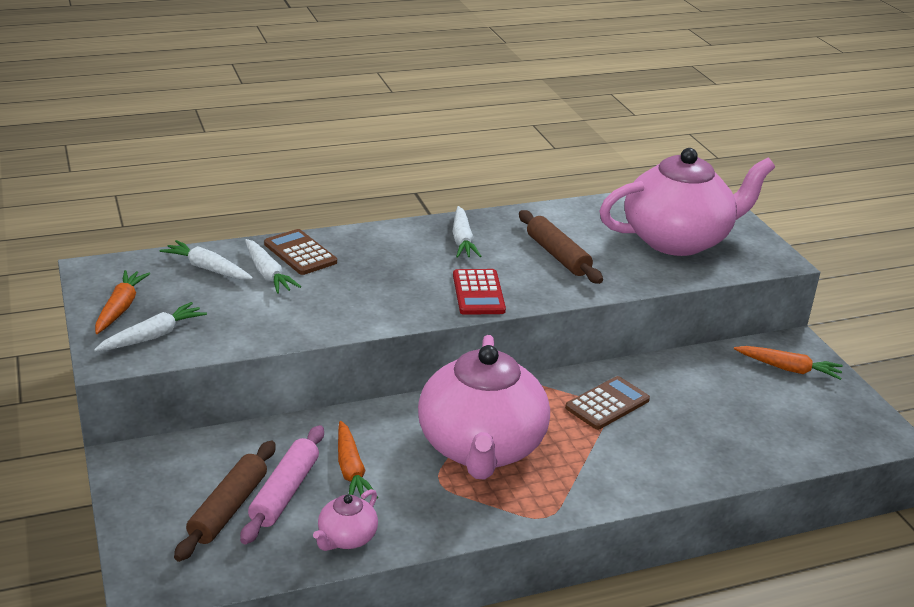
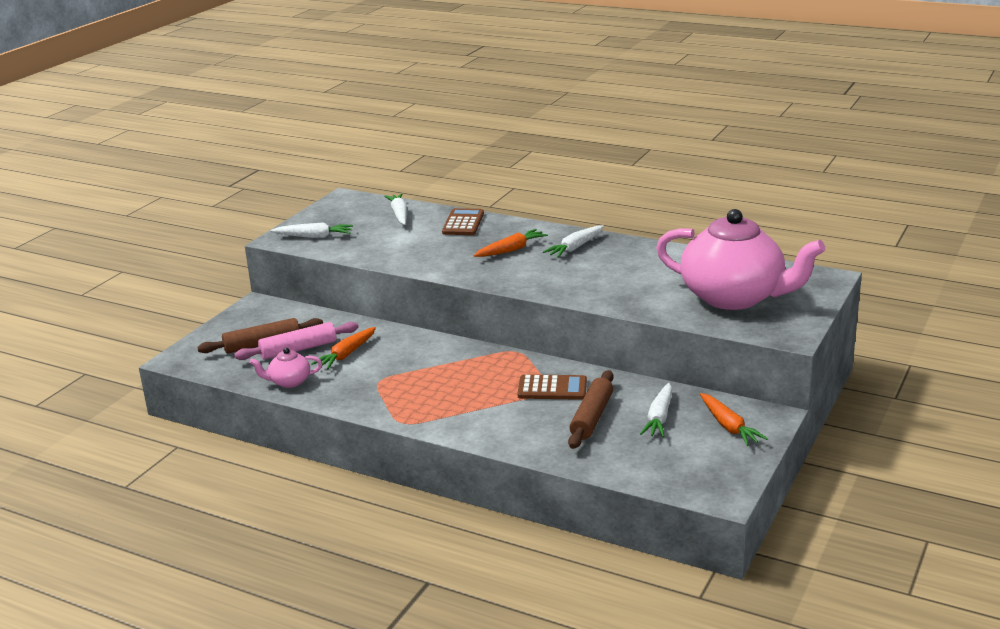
camera: 50 degrees right, 5 degrees down
(120, 308) = (323, 219): orange carrot -> orange carrot (511, 250)
(268, 274) = (425, 227): white carrot -> white carrot (659, 417)
(478, 293) = (524, 278): red calculator -> none
(481, 448) = (432, 376): pink teapot -> none
(558, 255) = (622, 276): brown rolling pin -> brown rolling pin (592, 417)

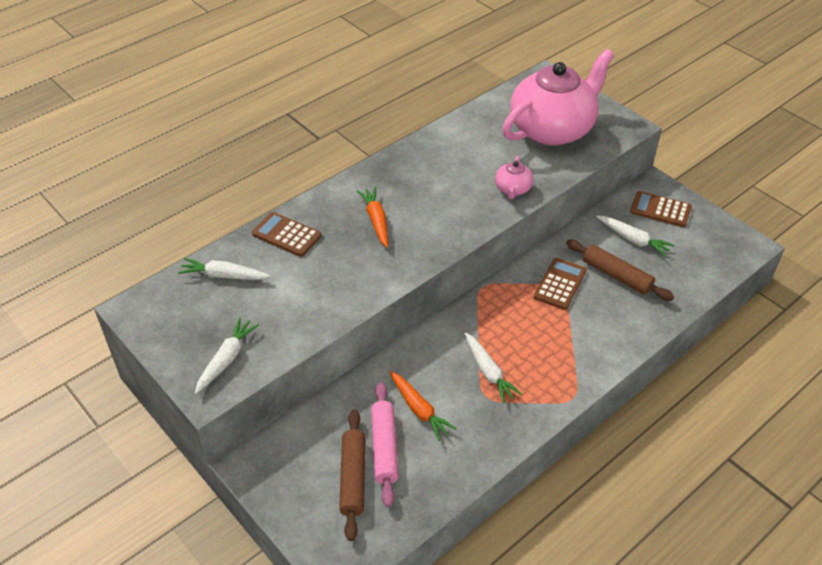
camera: 70 degrees left, 20 degrees up
(289, 382) = (451, 470): pink teapot -> pink teapot (513, 189)
(575, 247) = (401, 180): white carrot -> white carrot (488, 372)
(728, 426) = (660, 210): orange carrot -> brown calculator

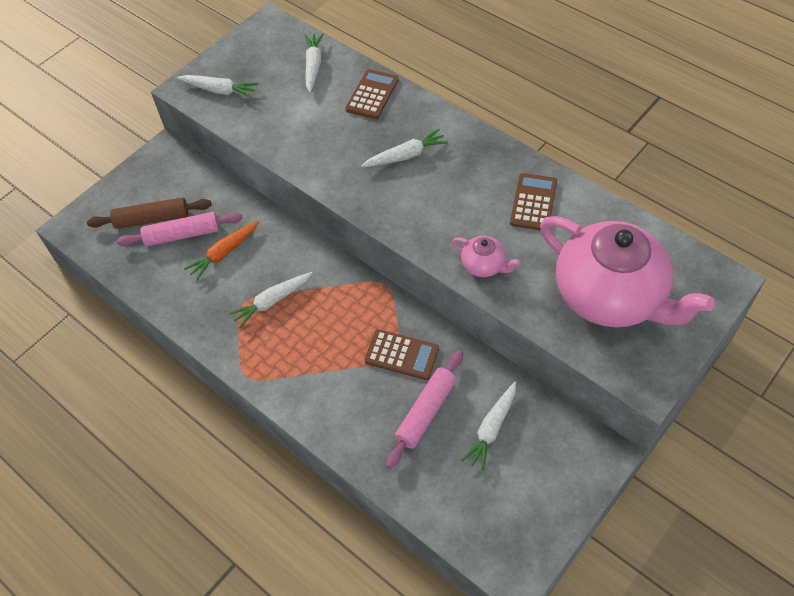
camera: 85 degrees right, 10 degrees up
(376, 221) = (406, 156): orange carrot -> white carrot
(513, 189) = (484, 265): pink teapot -> pink teapot turned 150 degrees counterclockwise
(617, 275) = (426, 412): brown rolling pin -> pink rolling pin
(660, 210) = (556, 460): brown calculator -> brown calculator (533, 202)

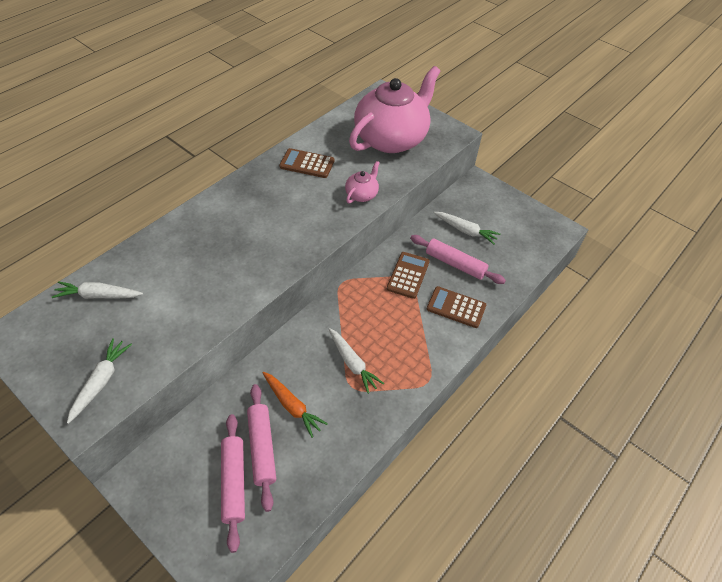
camera: 95 degrees left, 5 degrees down
(152, 219) = (233, 482): brown rolling pin -> pink rolling pin
(372, 95) = (158, 251): brown calculator -> brown calculator (456, 307)
(406, 156) = (241, 231): white carrot -> none

